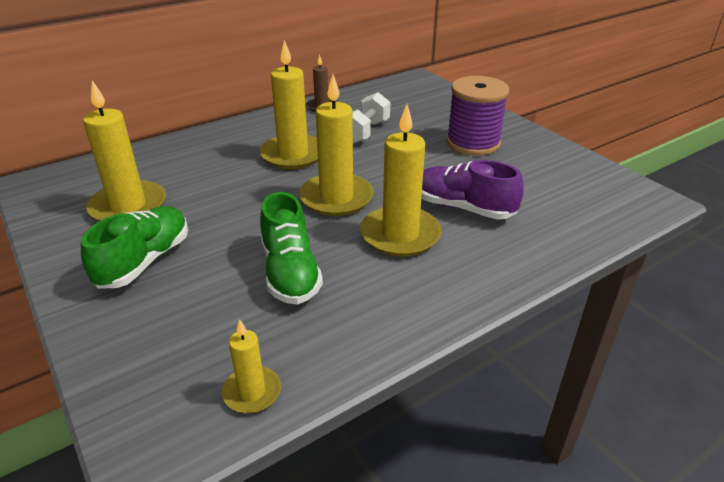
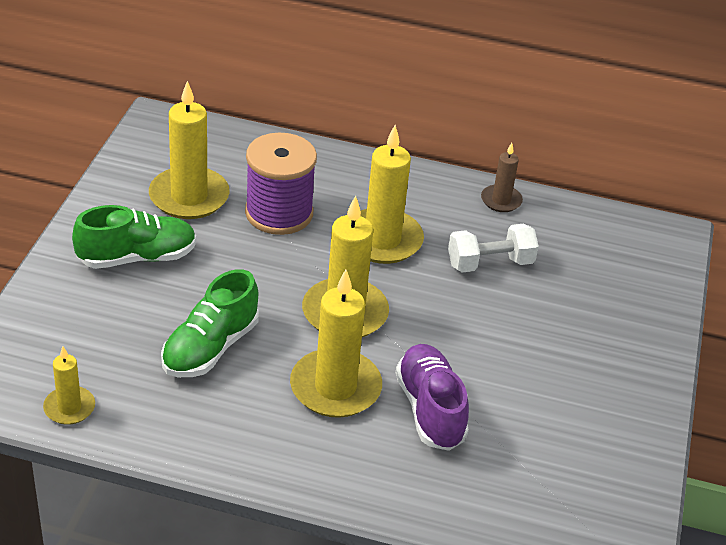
camera: 45 degrees right, 5 degrees up
(473, 143) = (571, 357): purple spool -> purple spool (279, 213)

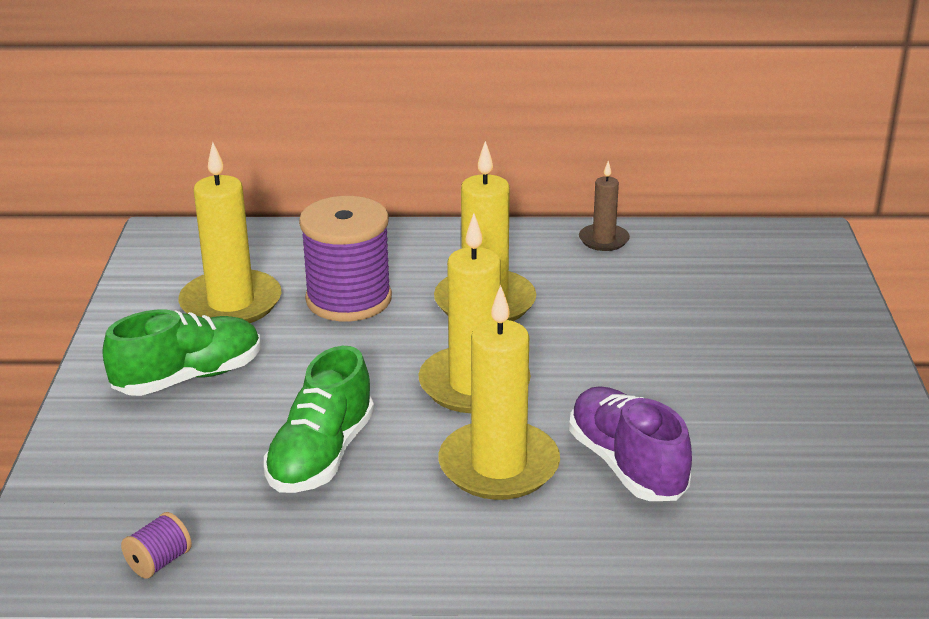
camera: 10 degrees left, 10 degrees down
(69, 408) = (159, 562): yellow candle -> purple spool
(490, 263) = (622, 302): white dumbbell -> none

